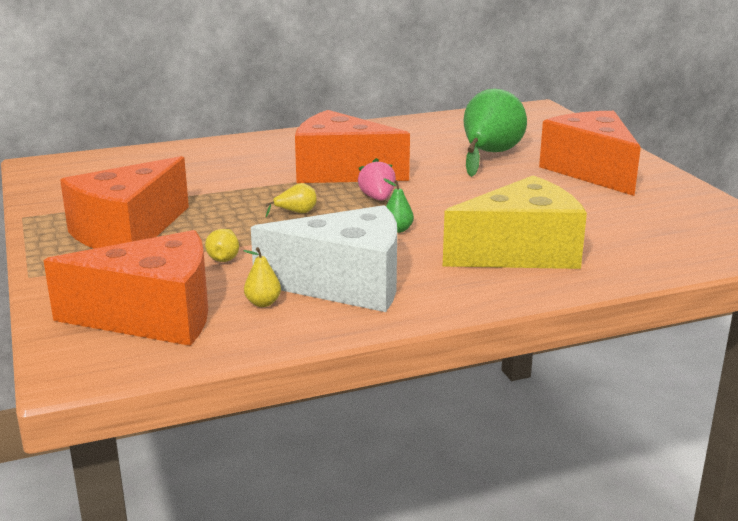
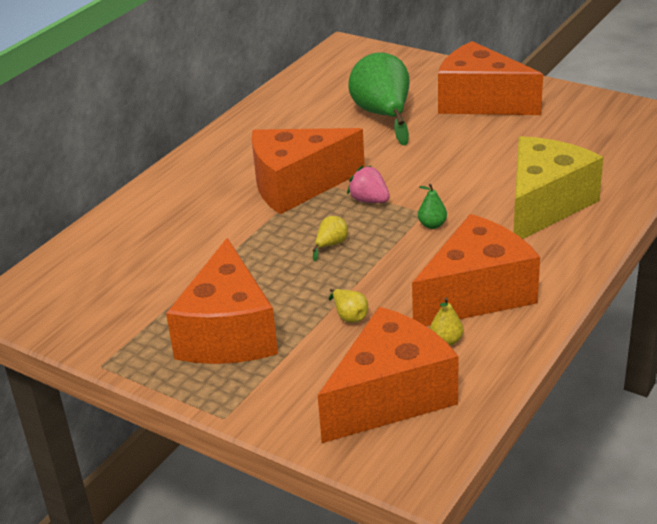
camera: 35 degrees left, 10 degrees up
(346, 285) = (476, 294): white cheese -> orange cheese

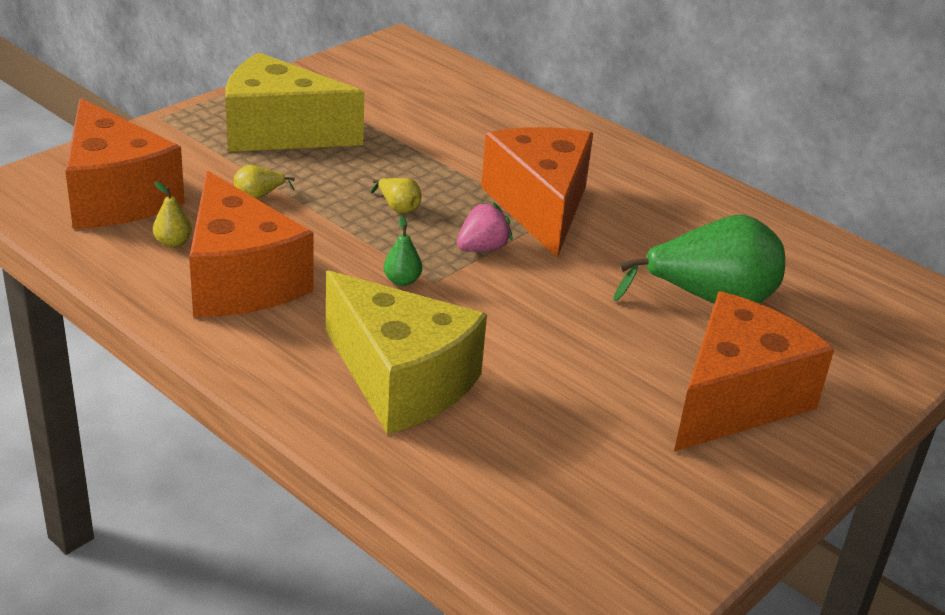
camera: 95 degrees right, 0 degrees up
(228, 333) = (279, 132): orange cheese -> yellow cheese

